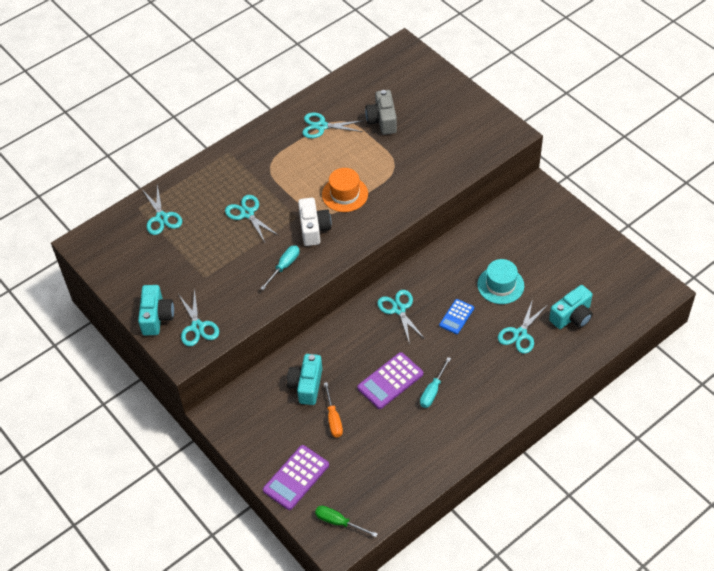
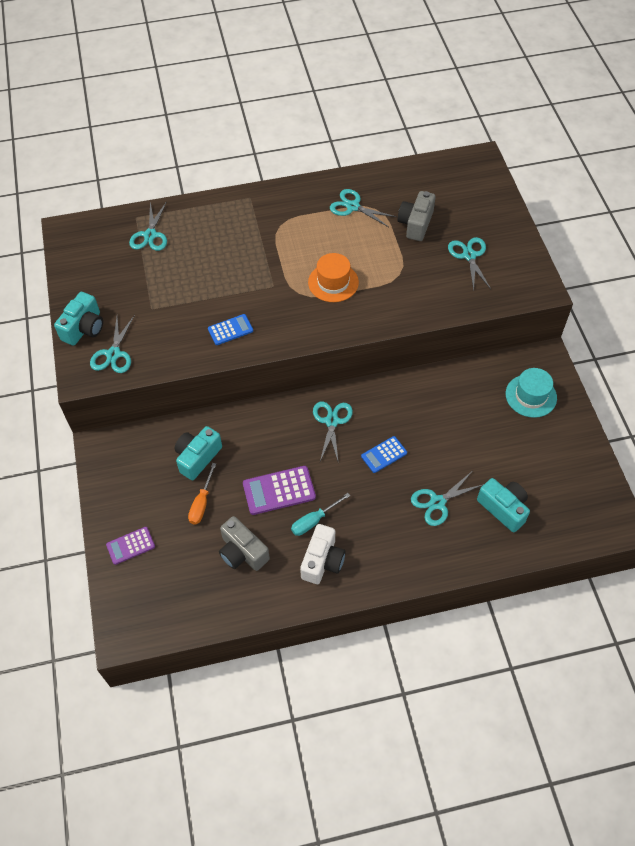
camera: 25 degrees right, 5 degrees up
(247, 213) = (229, 263): turquoise scissors -> turquoise scissors (469, 256)
(284, 266) = (230, 330): turquoise screwdriver -> blue calculator
(296, 478) = (130, 546): purple calculator -> purple calculator, size x0.63
(314, 229) = (282, 304): white camera -> white camera (322, 561)
(338, 522) = (141, 612): green screwdriver -> none
(391, 440) = (242, 552): none -> grey camera
(500, 285) = (448, 442): turquoise hat -> turquoise hat (531, 396)
(572, 316) = (503, 508): turquoise camera -> turquoise camera turned 120 degrees counterclockwise

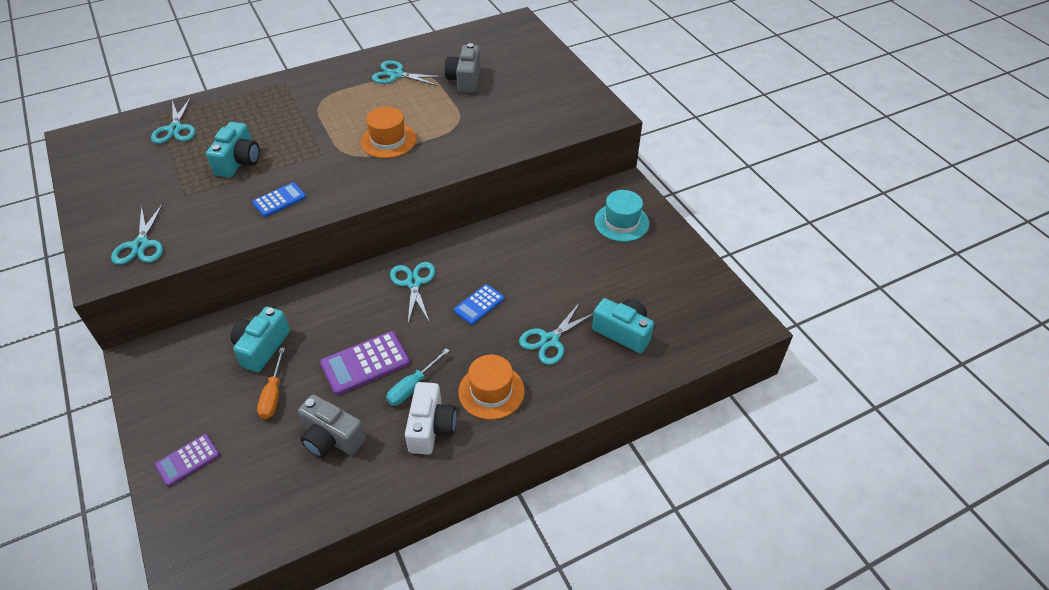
camera: 15 degrees left, 10 degrees down
(84, 328) = (102, 226): turquoise camera -> turquoise camera (239, 162)
(378, 539) = (491, 391): none -> orange hat
(469, 256) = (526, 98): turquoise scissors -> none

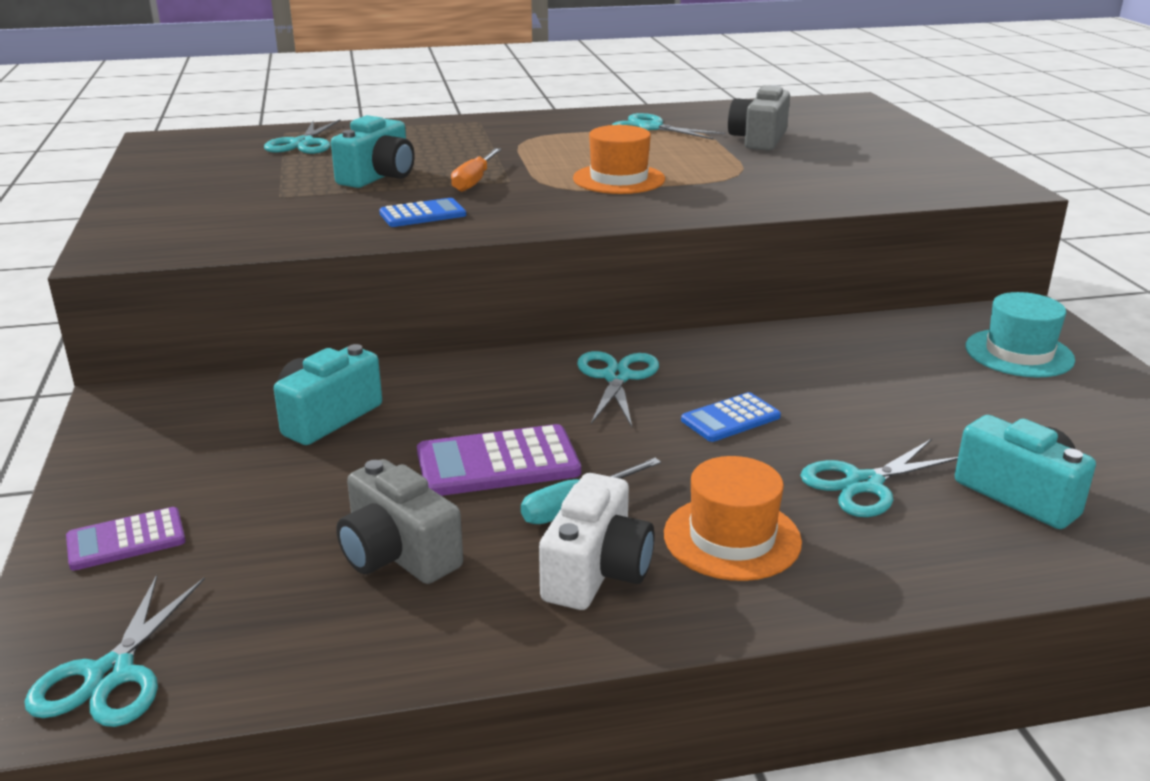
camera: 15 degrees right, 20 degrees down
(141, 245) = (188, 232): turquoise scissors -> turquoise scissors (111, 674)
(273, 395) = (318, 478): orange screwdriver -> orange screwdriver (474, 181)

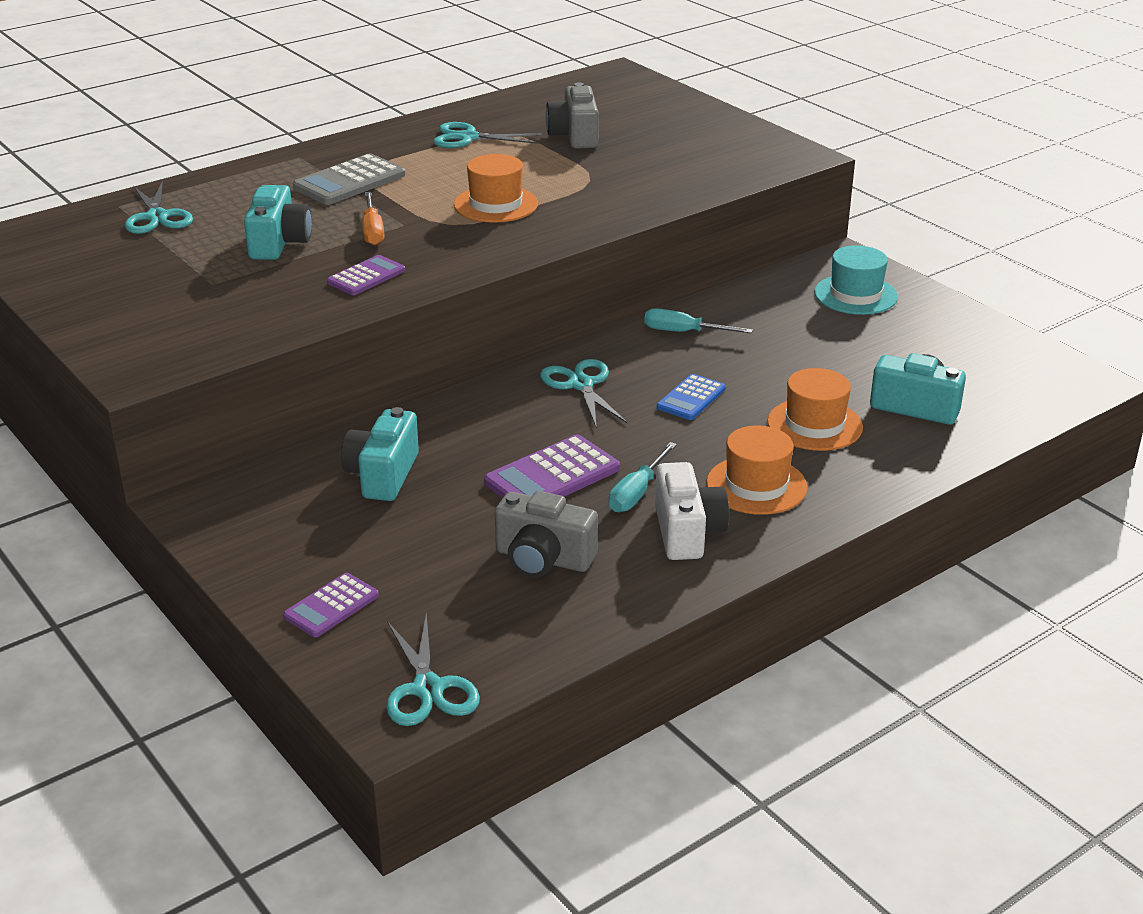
camera: 25 degrees left, 5 degrees up
(422, 214) = (366, 276): blue calculator -> purple calculator
(501, 143) = (349, 181): none -> grey calculator
(778, 350) = (684, 332): none -> turquoise screwdriver
(864, 484) = (814, 425): turquoise scissors -> orange hat

